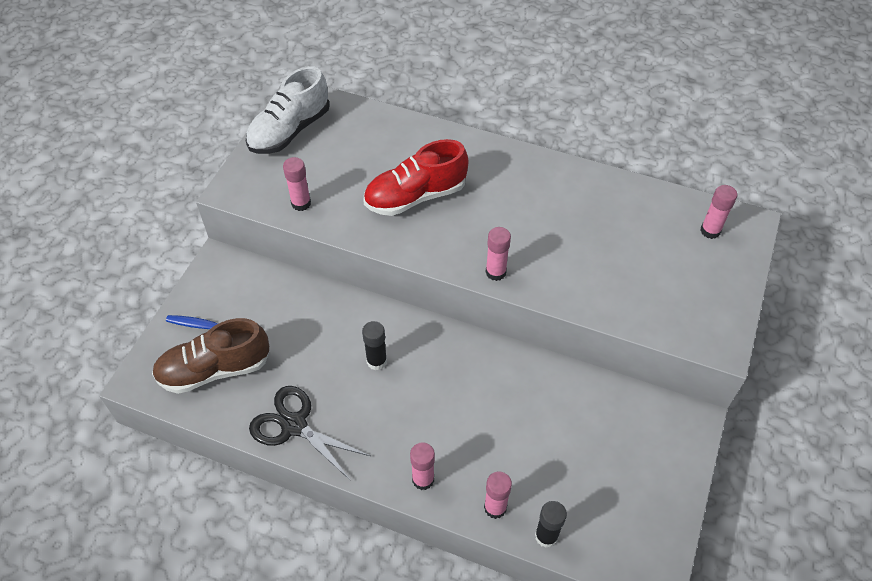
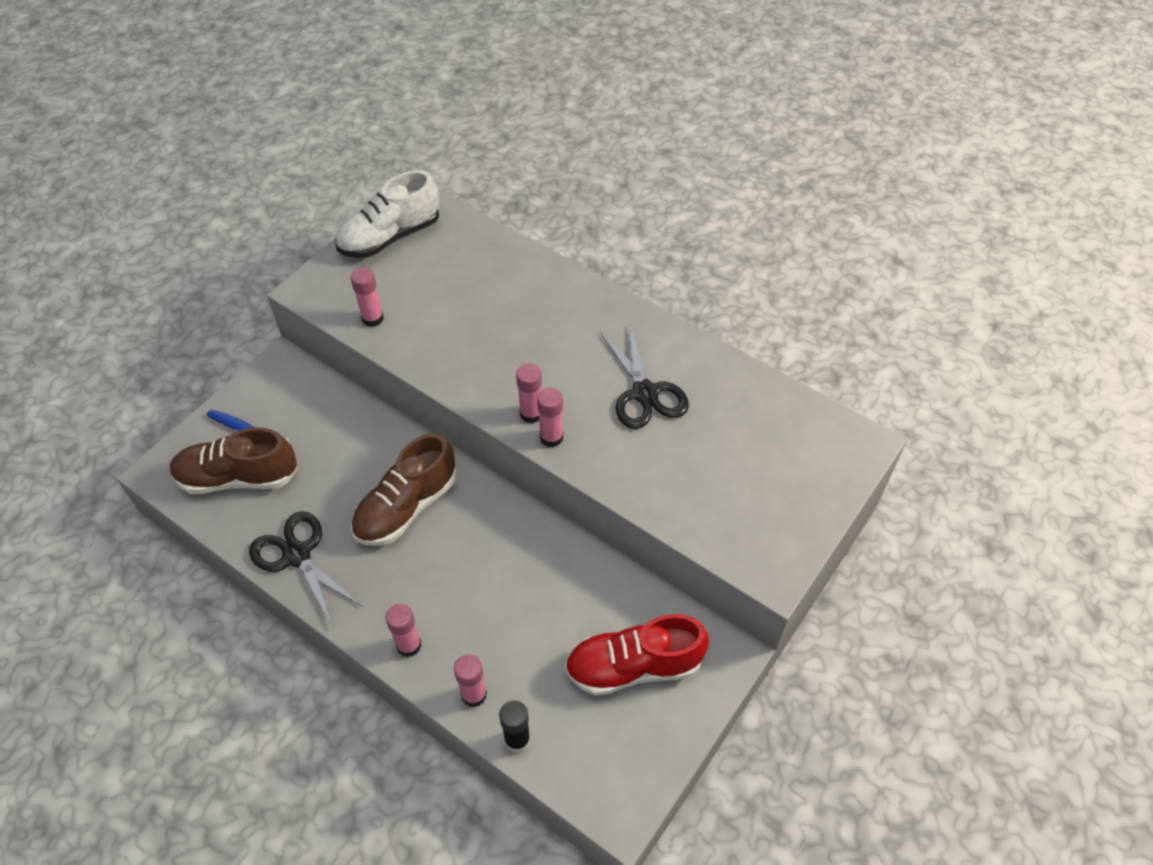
camera: 15 degrees right, 0 degrees up
(376, 361) = (406, 507): black glue stick -> brown shoe
(415, 196) = (496, 335): red shoe -> red shoe (634, 666)
(559, 219) = (644, 393): none -> black scissors
(710, 231) = (813, 442): pink glue stick -> pink glue stick (531, 413)

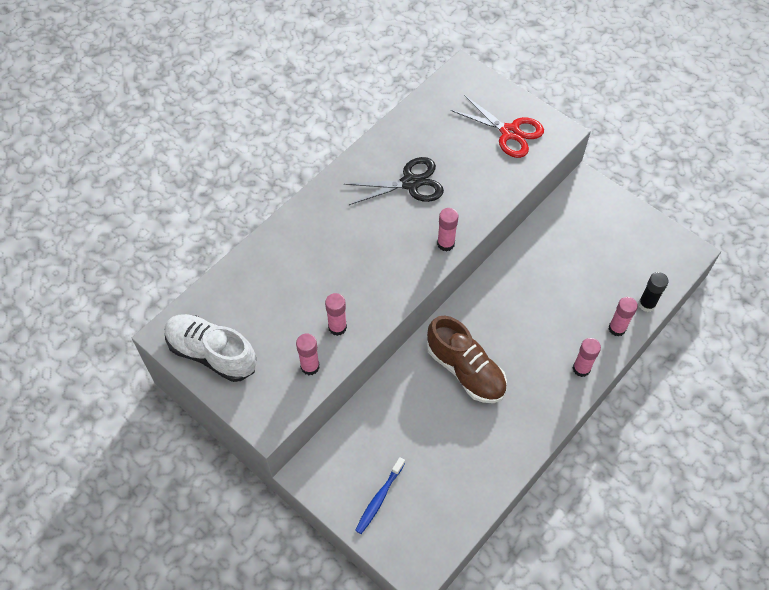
camera: 85 degrees left, 5 degrees up
(238, 477) = (428, 501): brown shoe -> none
(297, 555) = (506, 449): black scissors -> none
(390, 236) = (212, 353): white shoe -> white shoe turned 150 degrees clockwise
(531, 413) = (422, 255): pink glue stick -> pink glue stick (337, 327)
(634, 666) = (594, 235): red shoe -> none
(758, 506) = (510, 132): none -> red scissors

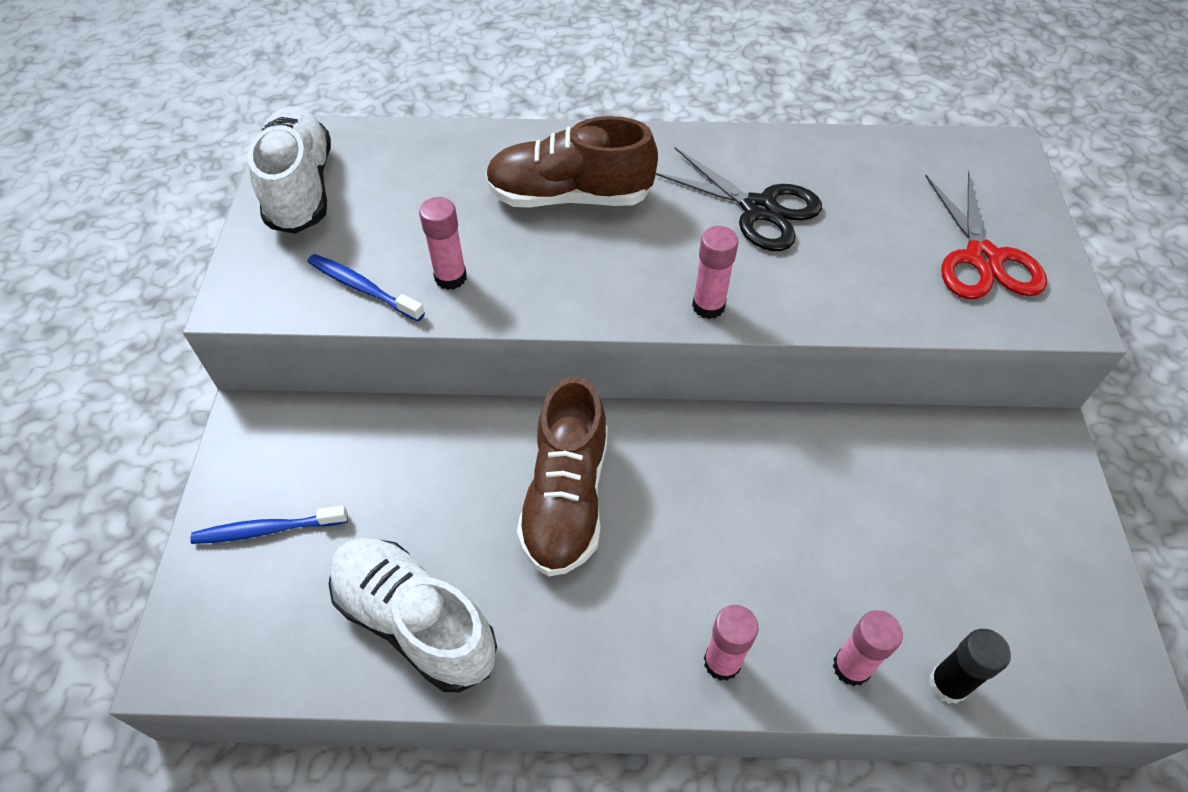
camera: 50 degrees right, 5 degrees down
(310, 366) = (362, 288): pink glue stick -> blue toothbrush
(332, 247) = (570, 197): none -> brown shoe
(475, 465) = (415, 621): none -> white shoe

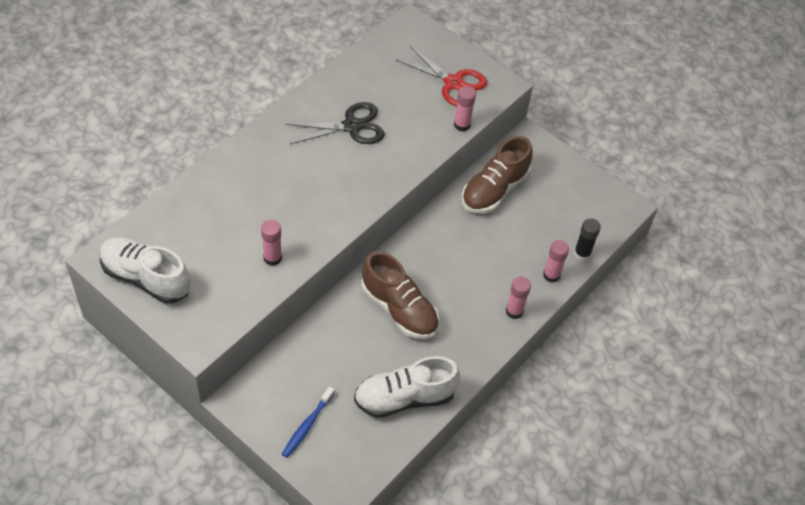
camera: 55 degrees left, 0 degrees up
(362, 288) = (243, 293): blue toothbrush -> none
(570, 197) = (270, 182): brown shoe -> brown shoe (494, 190)
(708, 306) = (384, 184): pink glue stick -> pink glue stick (462, 125)

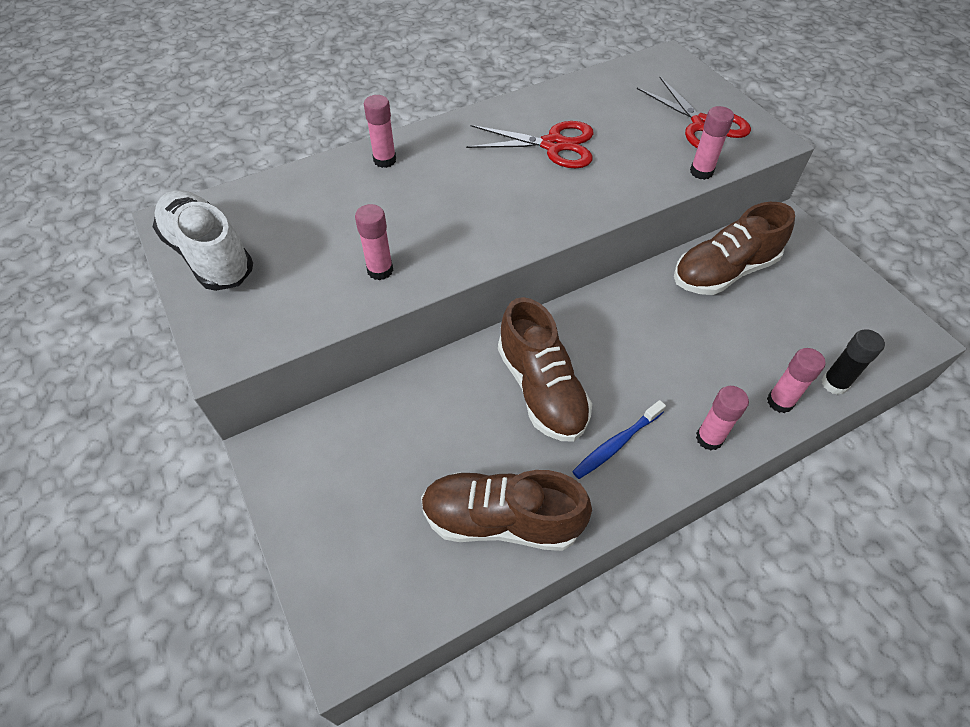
camera: 25 degrees right, 0 degrees up
(233, 169) = (385, 160): none -> pink glue stick
(307, 426) = (344, 518): blue toothbrush -> blue toothbrush (616, 444)
(352, 126) = (553, 145): black scissors -> red scissors
(404, 398) = (501, 520): white shoe -> brown shoe

